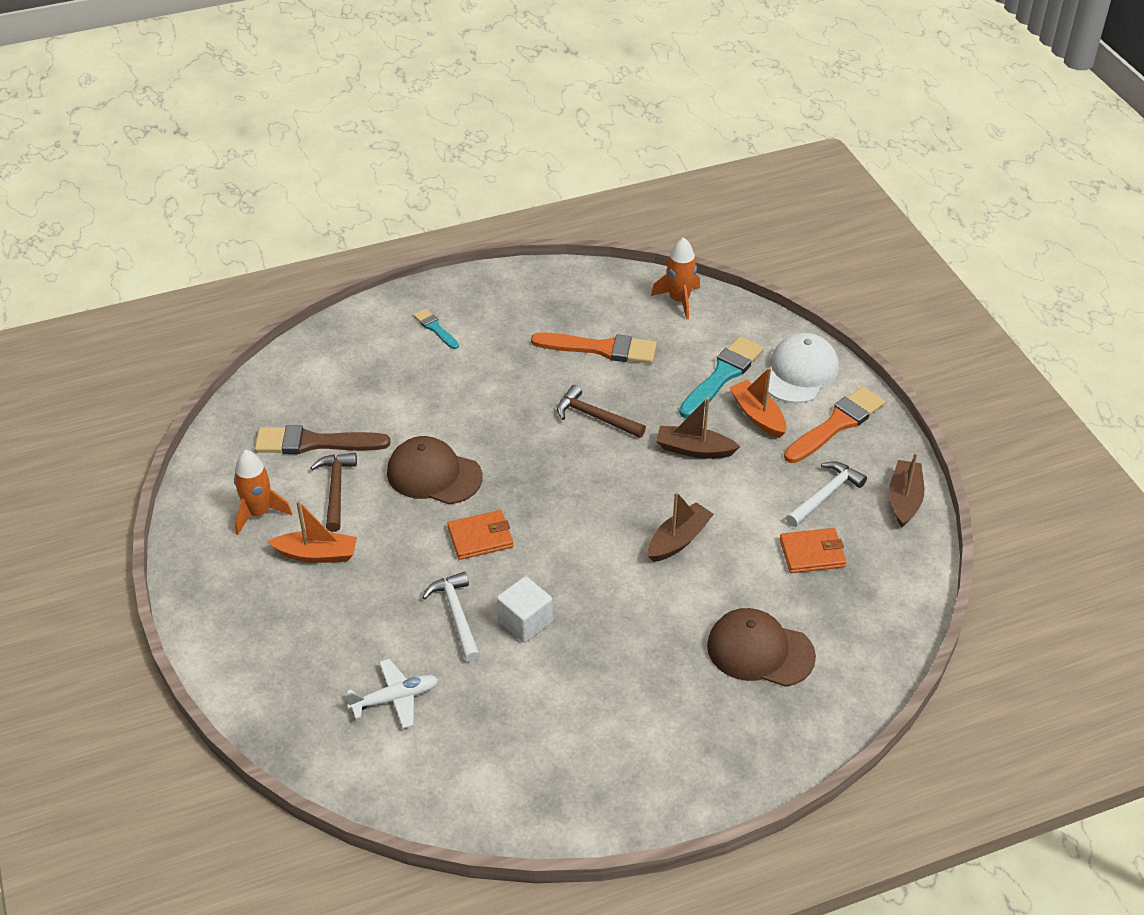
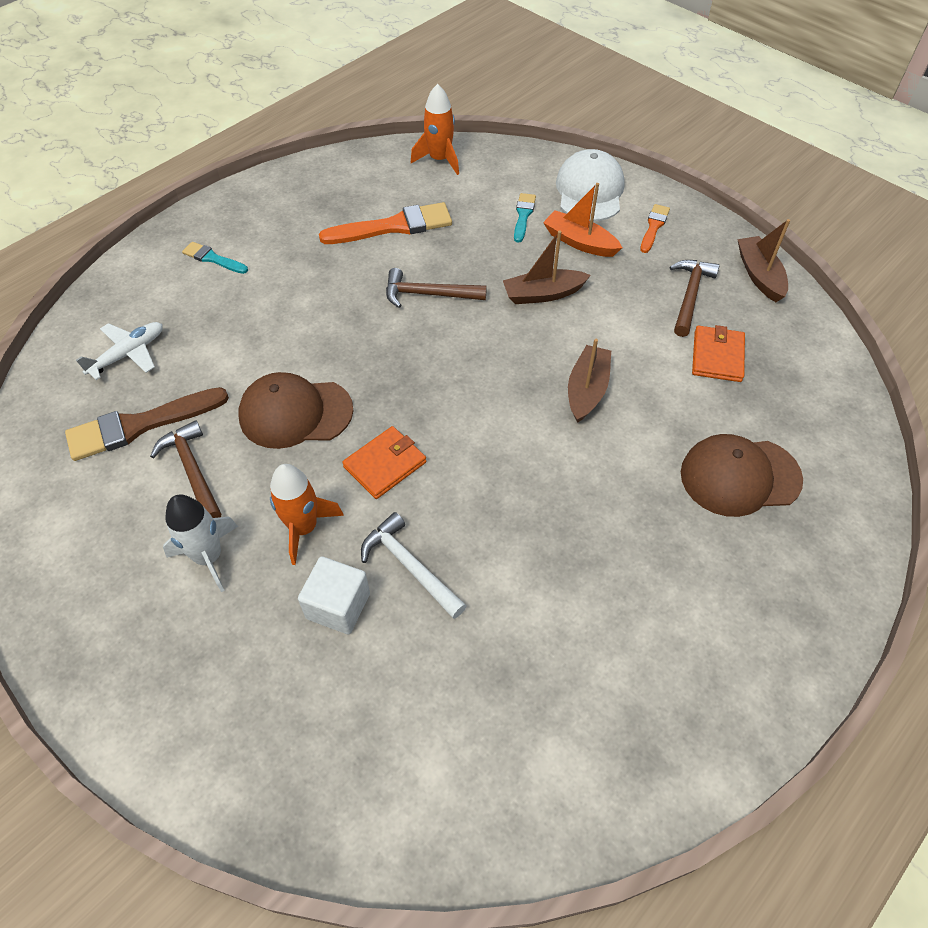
camera: 25 degrees left, 10 degrees up
(259, 513) = (112, 533): orange rocket -> orange rocket (303, 528)
(317, 554) = (209, 557): orange boat -> white rocket
(395, 698) = (396, 702): white plane -> white plane (128, 354)
(525, 622) = (488, 542): white cube -> white cube (338, 606)
(722, 375) = (523, 215): turquoise brush -> turquoise brush, size x0.54
(812, 553) = (717, 356): orange wallet -> orange wallet turned 45 degrees counterclockwise
(825, 495) = (690, 295): white hammer -> brown hammer
(836, 424) = (654, 227): orange brush -> orange brush, size x0.54

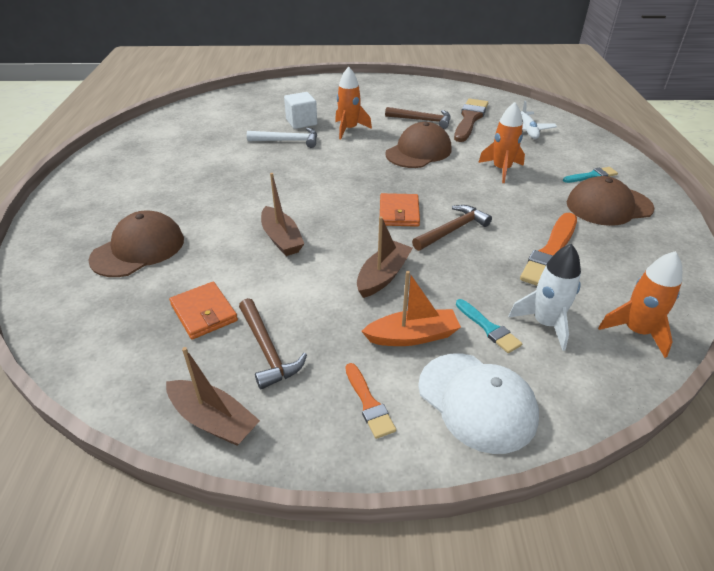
camera: 135 degrees right, 15 degrees down
(209, 557) = (370, 110): white rocket -> white rocket (545, 323)
(268, 323) = (501, 170): none -> orange rocket
(269, 227) = (608, 206): none -> brown cap
(385, 464) = (347, 158): orange wallet -> orange wallet (399, 212)

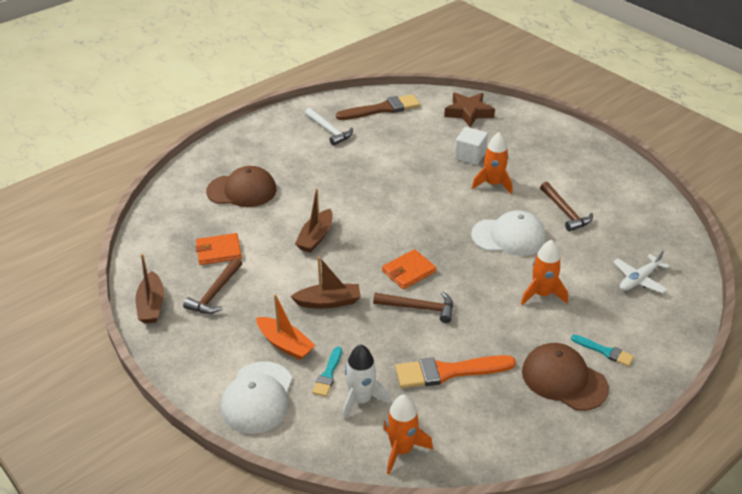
camera: 50 degrees right, 0 degrees up
(204, 312) = (218, 251): orange wallet -> orange wallet turned 60 degrees clockwise
(251, 100) = (468, 113): none -> brown star
(288, 141) = (434, 167): white hammer -> white hammer (329, 131)
(369, 403) = (214, 354): orange brush -> none
(418, 151) = (509, 237): brown cap -> white cap
(470, 119) = (608, 236): brown brush -> brown brush (382, 109)

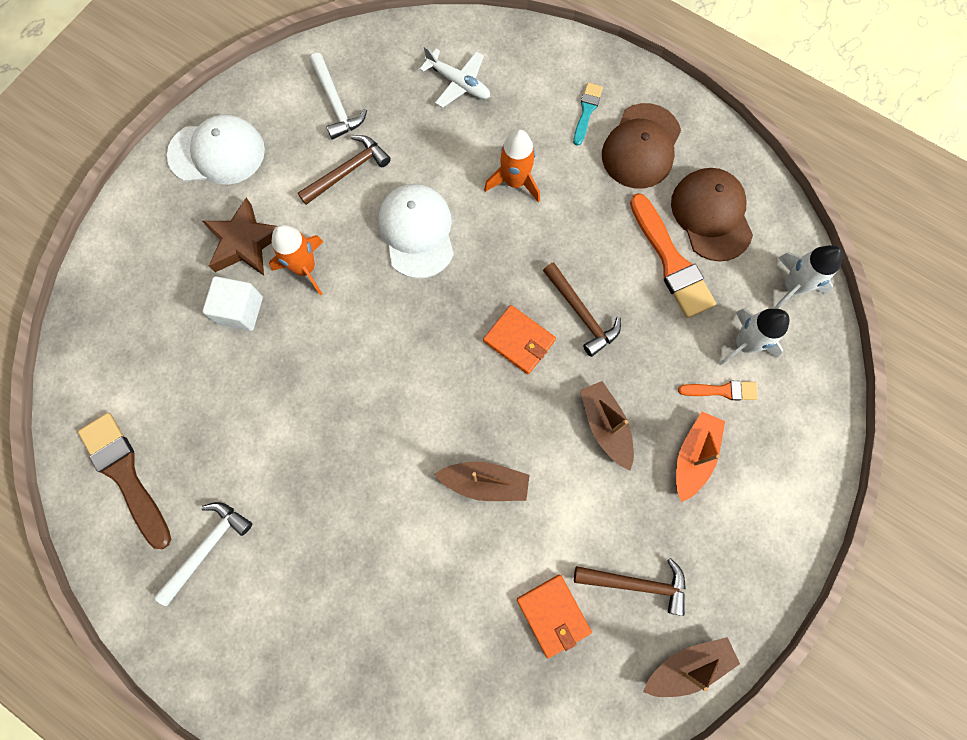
camera: 105 degrees left, 35 degrees up
(242, 190) = (404, 636): brown cap -> brown cap (711, 215)
(257, 398) = (784, 460): white cap -> white cap (217, 152)
(328, 374) = (722, 390): turquoise brush -> orange brush
(401, 450) = (792, 286): orange rocket -> white rocket
(419, 308) = (581, 314): brown hammer -> brown hammer turned 150 degrees clockwise
(468, 113) = (118, 333): brown star -> brown star (245, 242)
(624, 214) = (336, 104): none -> white hammer

